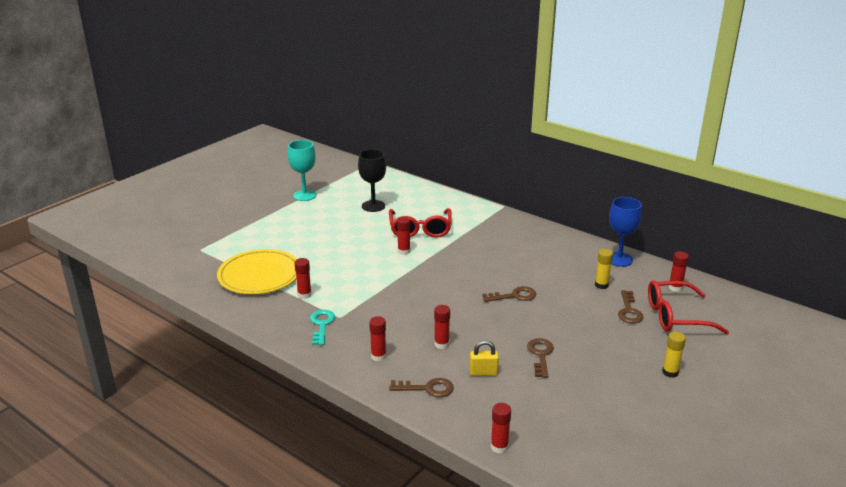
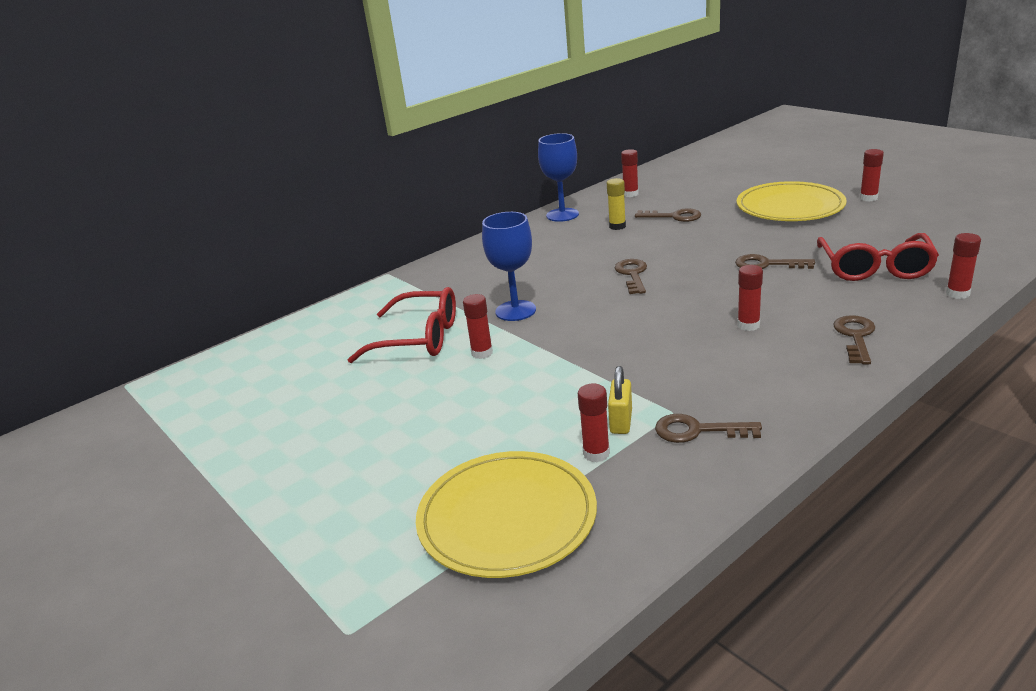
camera: 75 degrees left, 0 degrees up
(304, 195) = (194, 468): turquoise goblet -> none
(321, 325) = (697, 431): turquoise key -> brown key
(373, 206) = (305, 383): black goblet -> none
(378, 356) = (784, 374): red glue stick -> red glue stick (868, 198)
(456, 256) = (515, 311): none -> blue goblet
(483, 372) = (810, 299): yellow padlock -> yellow padlock (621, 422)
(670, 372) = (790, 206): yellow glue stick -> yellow plate
(676, 316) = (686, 197): red glasses -> red glasses (875, 268)

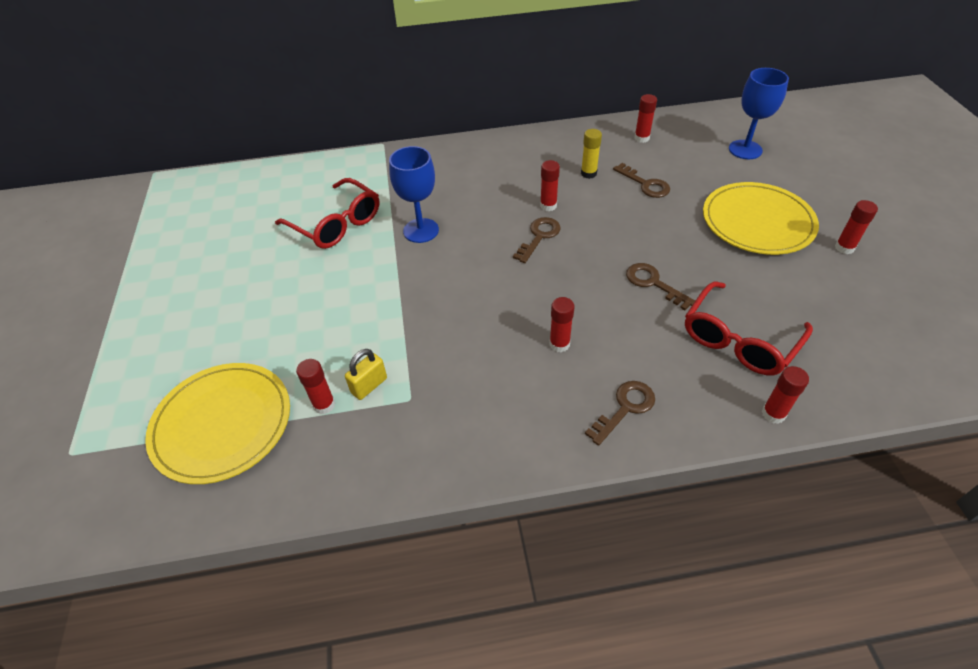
camera: 30 degrees right, 20 degrees up
(482, 353) = (357, 262): red glue stick -> red glue stick (548, 206)
(562, 215) = (563, 138): blue goblet -> blue goblet (745, 150)
(697, 431) = (405, 428): brown key -> none

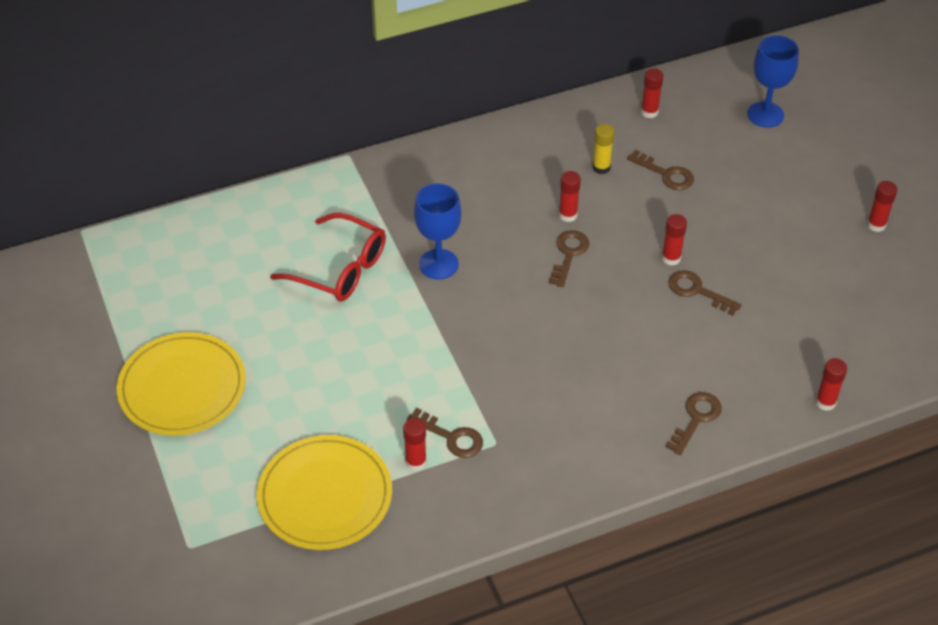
camera: 15 degrees left, 0 degrees up
(369, 385) = (451, 437): yellow padlock -> brown key
(559, 344) = (621, 368): red glue stick -> red glue stick (671, 258)
(739, 340) = (787, 338): red glasses -> none
(757, 222) = (789, 206): yellow plate -> yellow plate (182, 387)

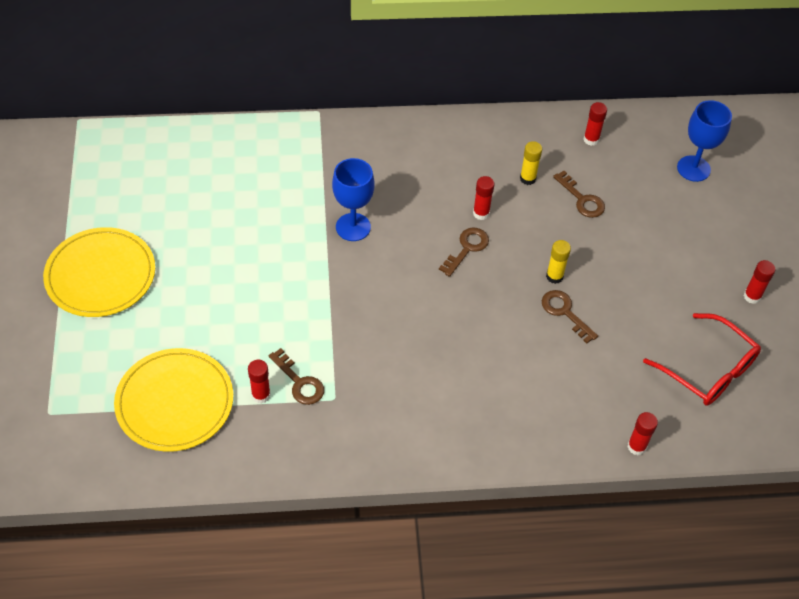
camera: 15 degrees right, 5 degrees up
(340, 269) = (270, 209): red glasses -> red glasses (708, 370)
(671, 258) = (554, 276): red glue stick -> yellow glue stick
(696, 418) = (515, 427): brown key -> none

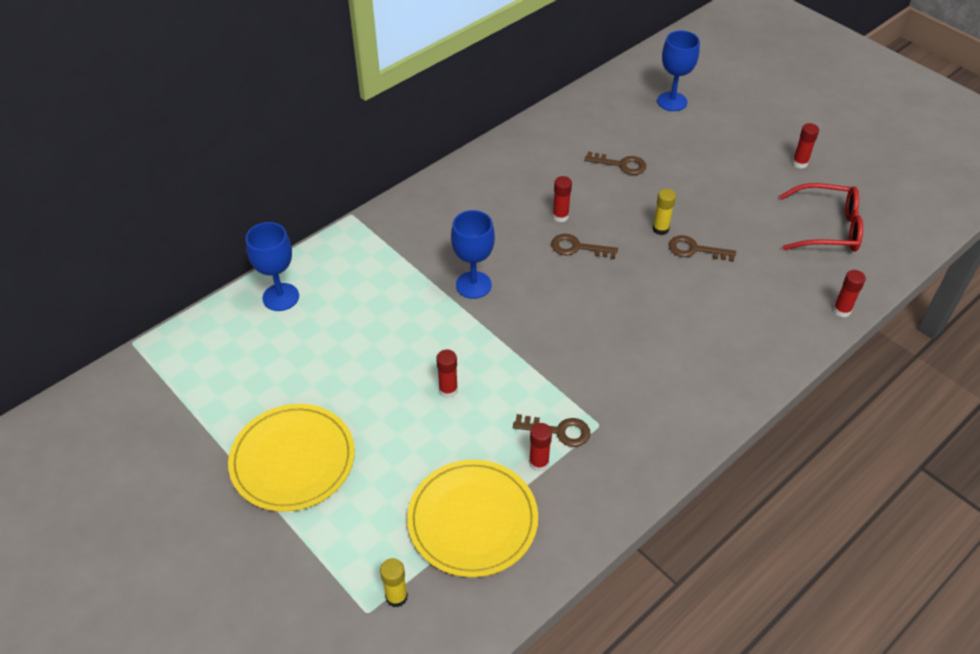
camera: 35 degrees left, 5 degrees down
(205, 147) = (280, 297): none -> blue goblet
(467, 248) = (577, 248): brown key -> brown key turned 75 degrees counterclockwise
(527, 178) = (567, 172): yellow glue stick -> yellow glue stick (396, 597)
(591, 139) = (582, 120): red glue stick -> red glue stick (448, 390)

